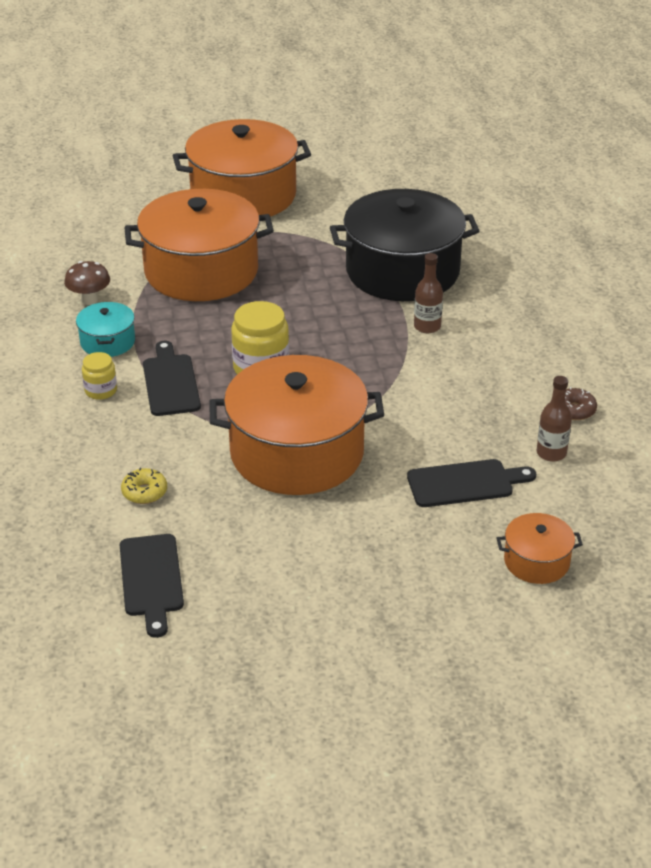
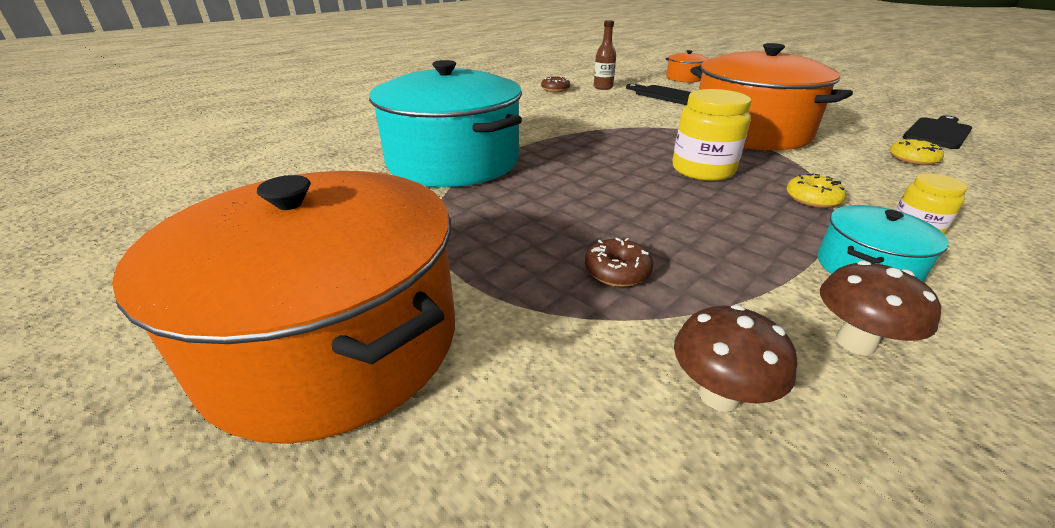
camera: 125 degrees left, 5 degrees down
(116, 256) = (719, 395): none -> brown mushroom
(171, 382) = (812, 199): black cutting board -> yellow donut
(201, 271) = (617, 272): orange pot -> brown donut
(402, 271) = (453, 161): black pot -> turquoise pot
(427, 326) = (530, 134): brown bottle -> none

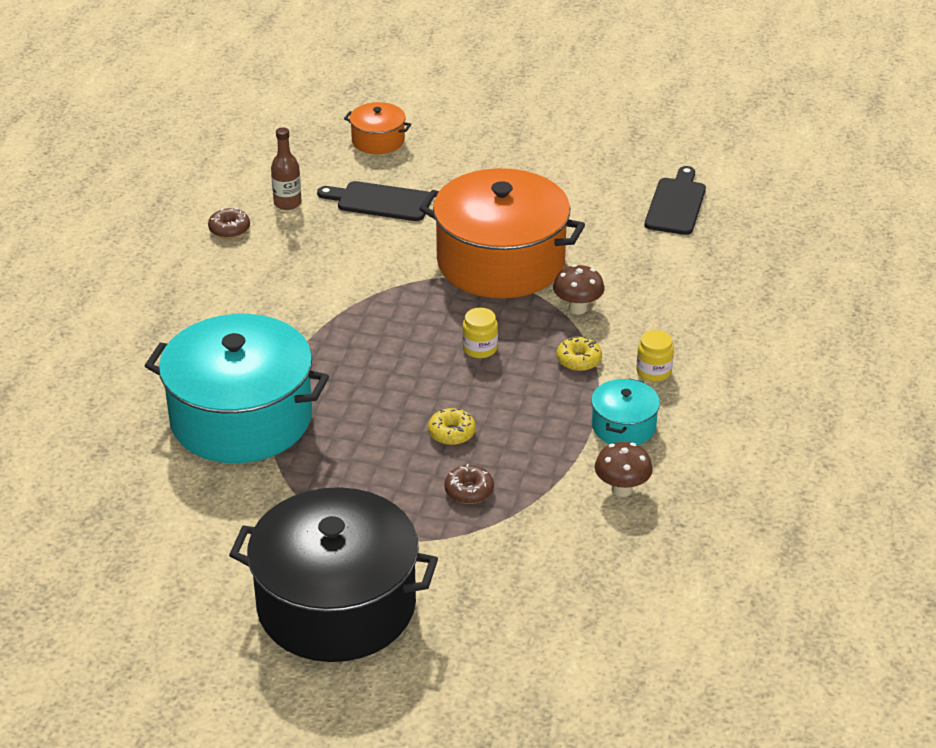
camera: 30 degrees left, 5 degrees up
(334, 341) = (336, 605): orange pot -> black pot
(702, 170) = (480, 348): yellow jar -> yellow jar, size x0.57
(719, 395) = (561, 548): brown mushroom -> brown mushroom (577, 308)
(912, 159) = (652, 267): yellow donut -> yellow donut (451, 433)

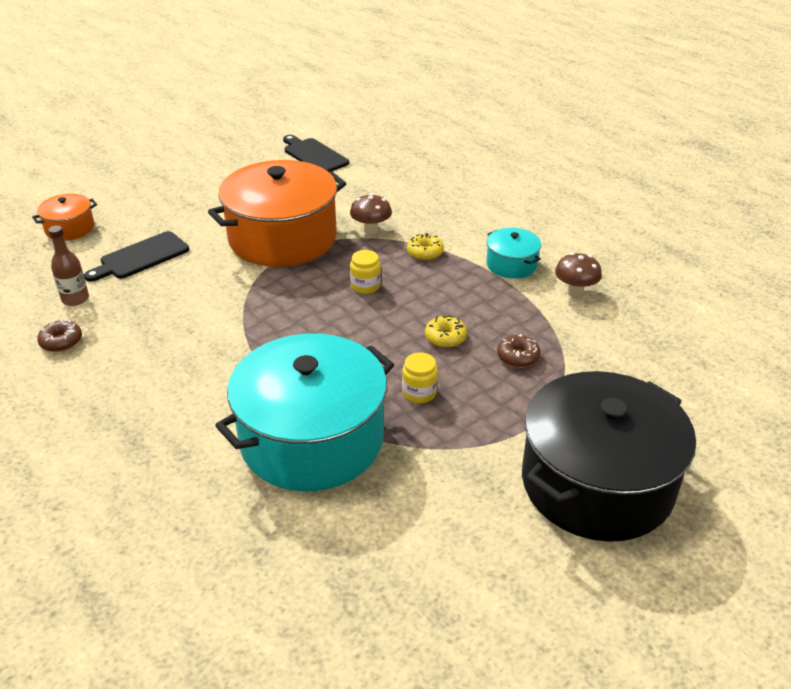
camera: 55 degrees left, 0 degrees up
(653, 371) = (468, 231): yellow jar -> yellow jar (419, 392)

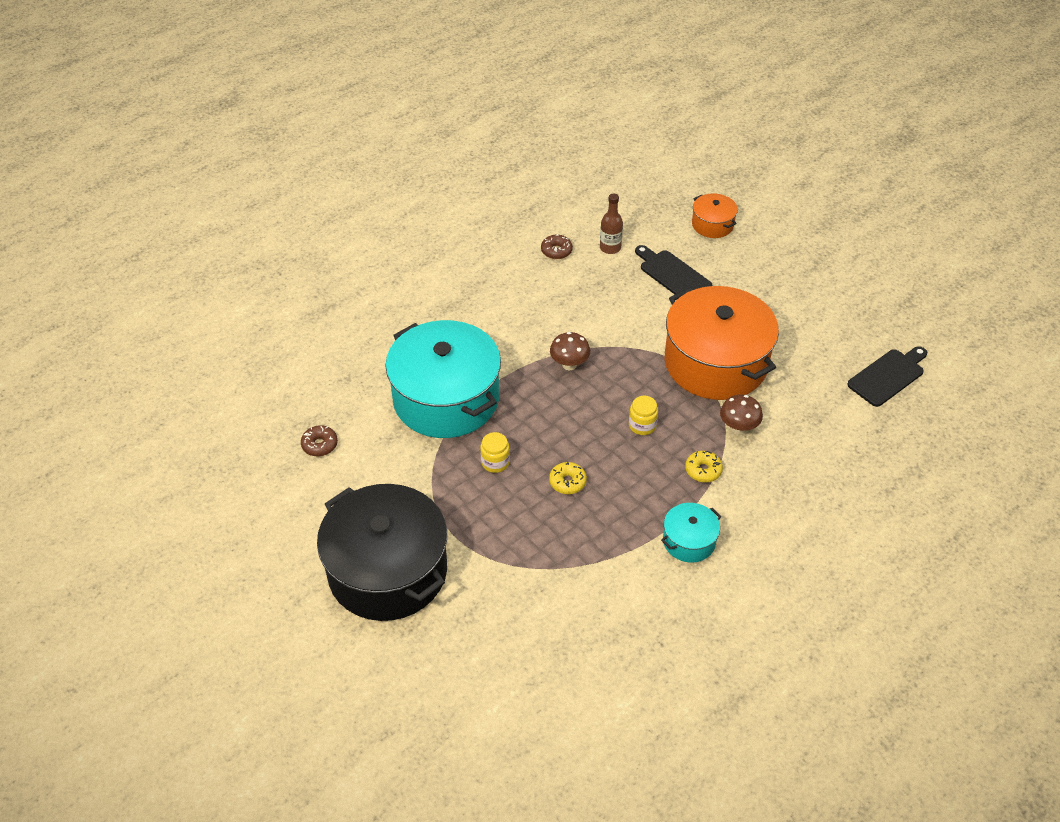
camera: 90 degrees right, 10 degrees up
(518, 357) = (541, 533): brown donut -> brown donut (320, 445)
(575, 292) = (644, 591): brown mushroom -> brown mushroom (569, 365)

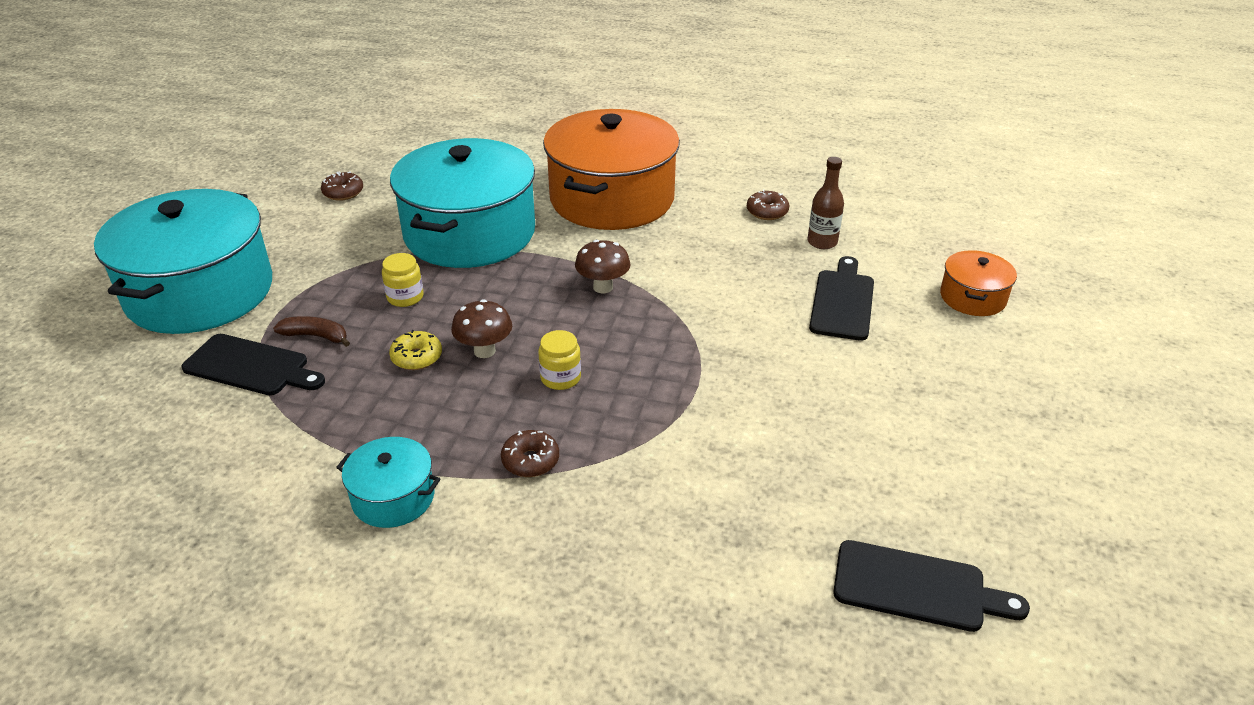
camera: 55 degrees right, 10 degrees down
(387, 571) = (200, 292): black pot -> turquoise pot
(501, 524) = (316, 336): none -> brown banana
(507, 568) = (251, 367): none -> black cutting board
(703, 470) = (530, 460): yellow donut -> brown donut
(715, 363) = (734, 396): orange pot -> orange pot (612, 198)
(738, 428) = (638, 463): brown mushroom -> brown mushroom (484, 351)

